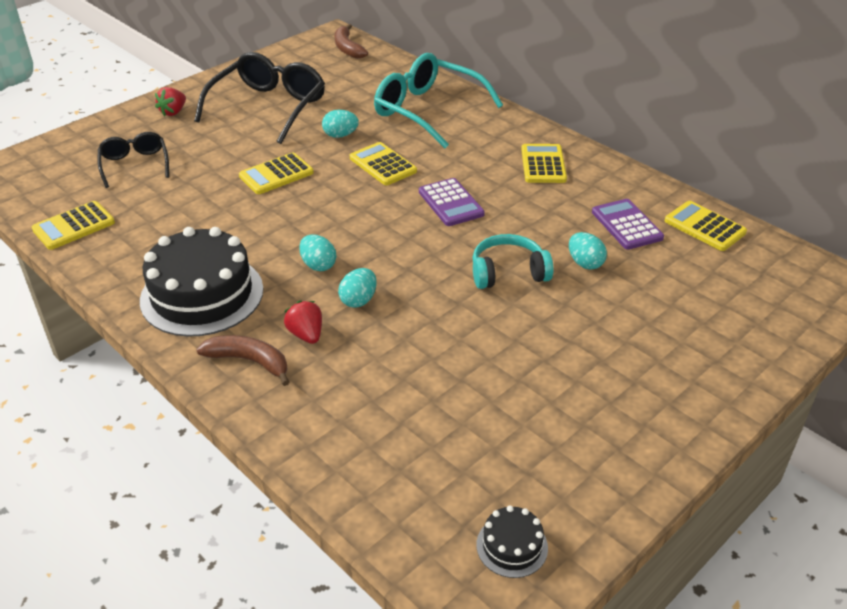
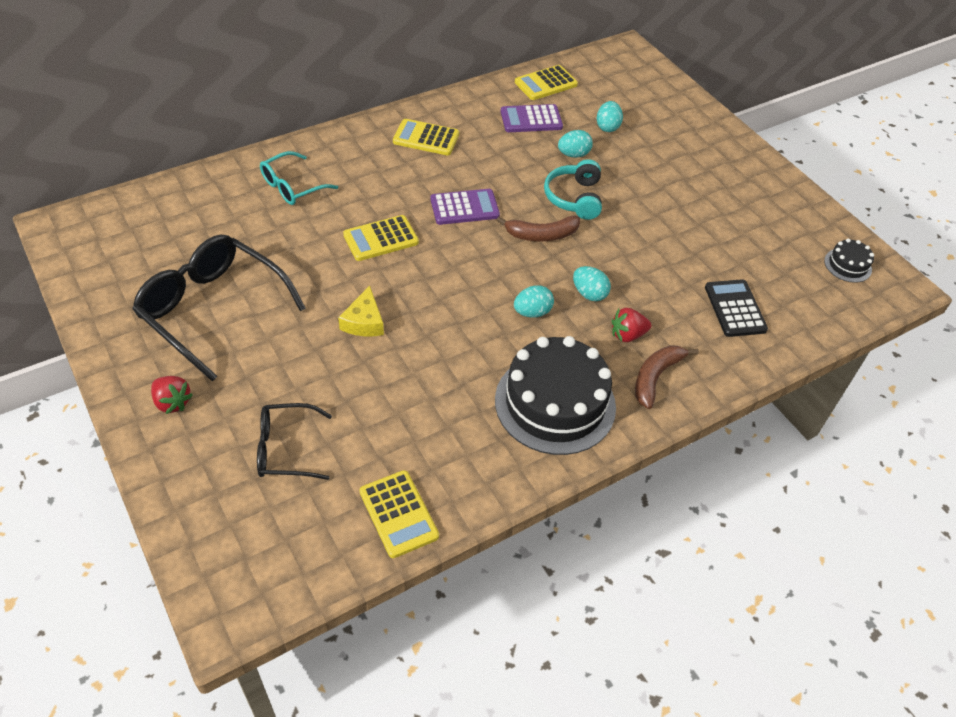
camera: 80 degrees left, 10 degrees up
(276, 174) = (364, 322): yellow calculator -> yellow cheese
(340, 135) = (308, 260): turquoise egg -> turquoise egg (607, 127)
(347, 48) = (107, 220): brown banana -> brown banana (542, 235)
(377, 422) = (735, 308): none -> black calculator
(428, 111) = (293, 186): turquoise glasses -> turquoise glasses, size x0.56

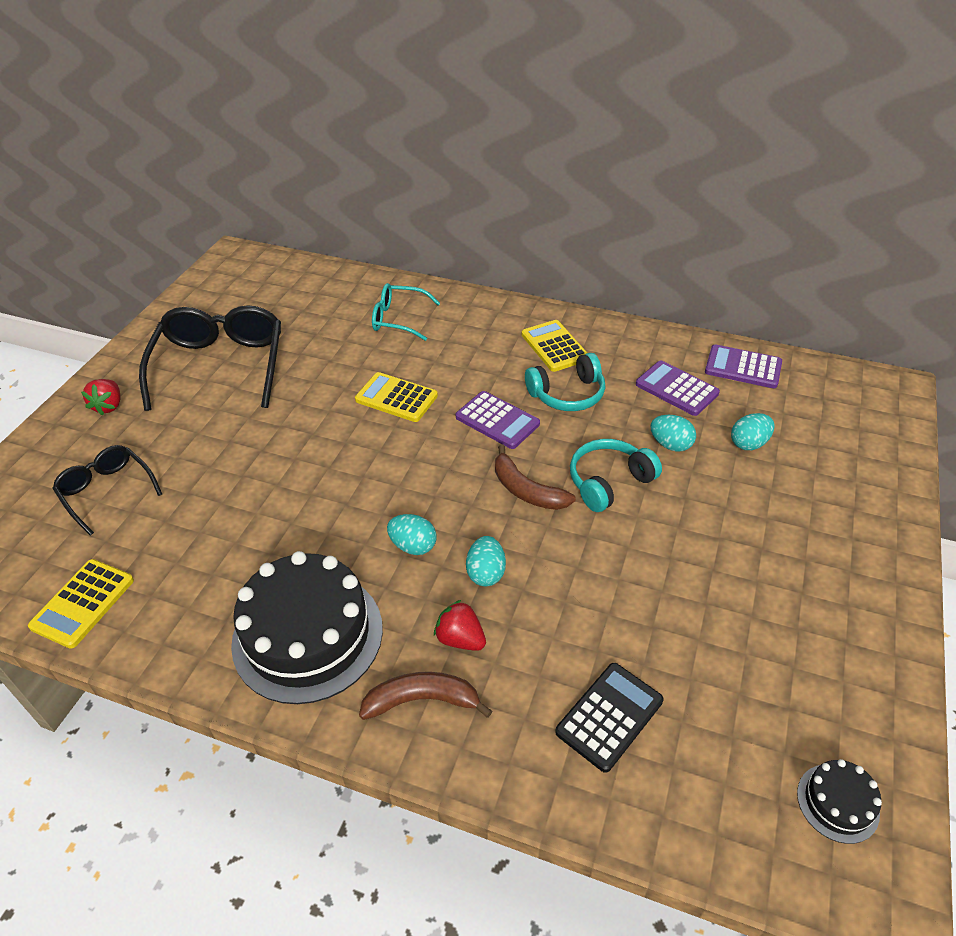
camera: 55 degrees right, 5 degrees down
(364, 322) = (288, 448): yellow cheese -> none
(478, 163) = (567, 394): none -> turquoise headphones
(546, 83) = (743, 367): yellow calculator -> purple calculator

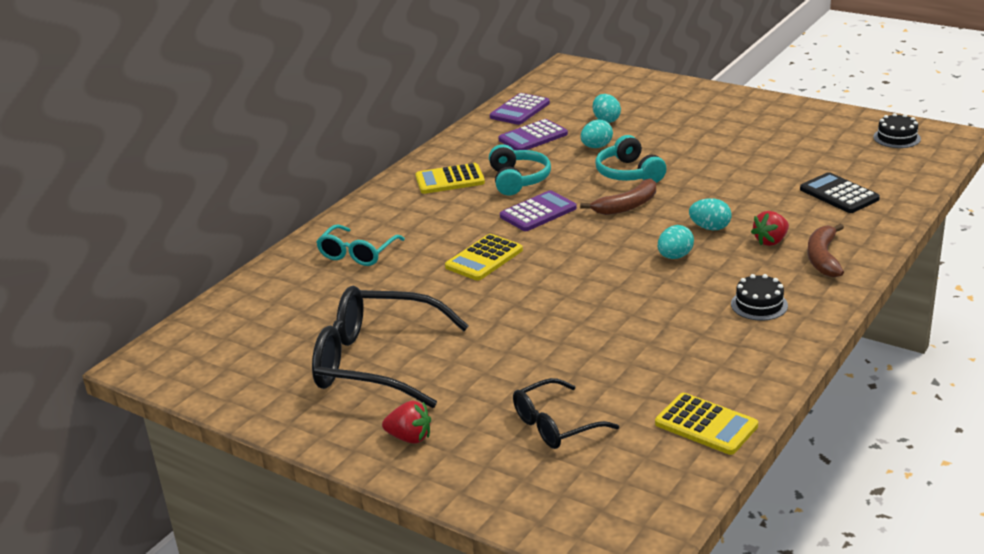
camera: 75 degrees left, 15 degrees down
(307, 635) = (759, 305): black cake -> black cake, size x0.45

